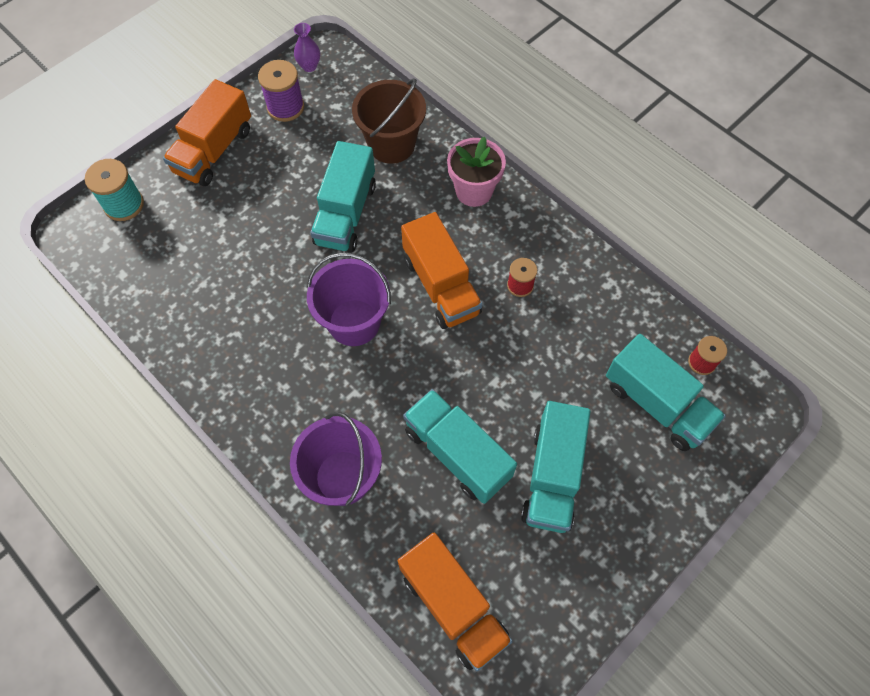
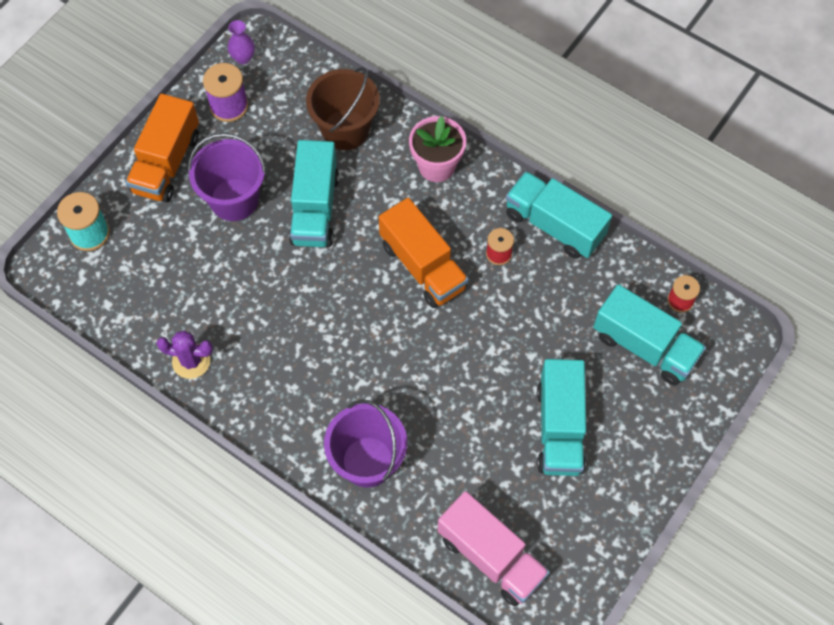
camera: 10 degrees left, 0 degrees up
(189, 343) = (191, 361): none -> purple cactus
(354, 322) = (346, 315): purple bucket -> purple bucket (234, 199)
(453, 606) = (491, 556): orange truck -> pink truck
(457, 453) = (469, 422): turquoise truck -> turquoise truck (554, 225)

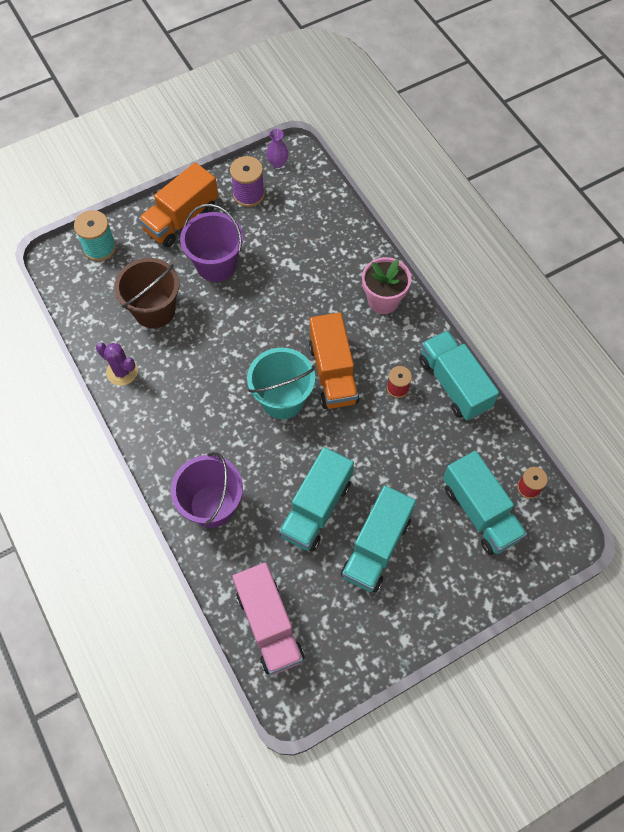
camera: 25 degrees right, 0 degrees up
(315, 208) = (273, 295): turquoise truck -> turquoise truck (316, 508)
(345, 130) = (327, 245): brown bucket -> brown bucket (154, 310)
(384, 317) = (282, 399): none -> turquoise bucket

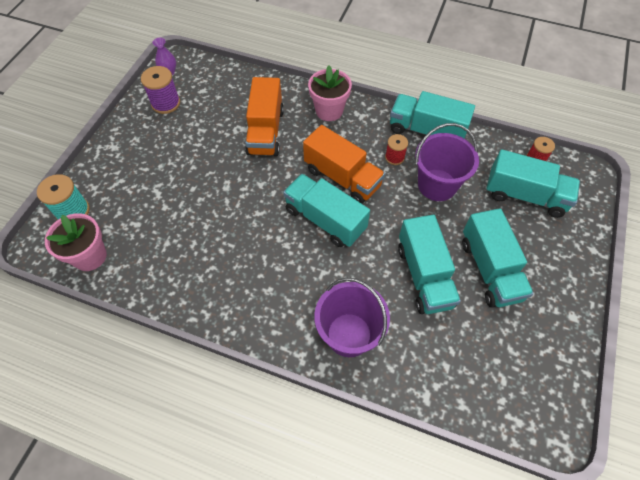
camera: 40 degrees left, 5 degrees down
(83, 296) = (90, 256): none -> pink flower pot
(122, 371) = (178, 289): purple cactus -> none
(154, 310) = (164, 226): brown bucket -> none
(181, 218) = (126, 149): orange truck -> orange truck (265, 131)
(216, 265) = (185, 163): purple bucket -> purple bucket (437, 185)
(269, 625) = (479, 388): pink truck -> none
(282, 399) = (325, 220): turquoise bucket -> turquoise truck

